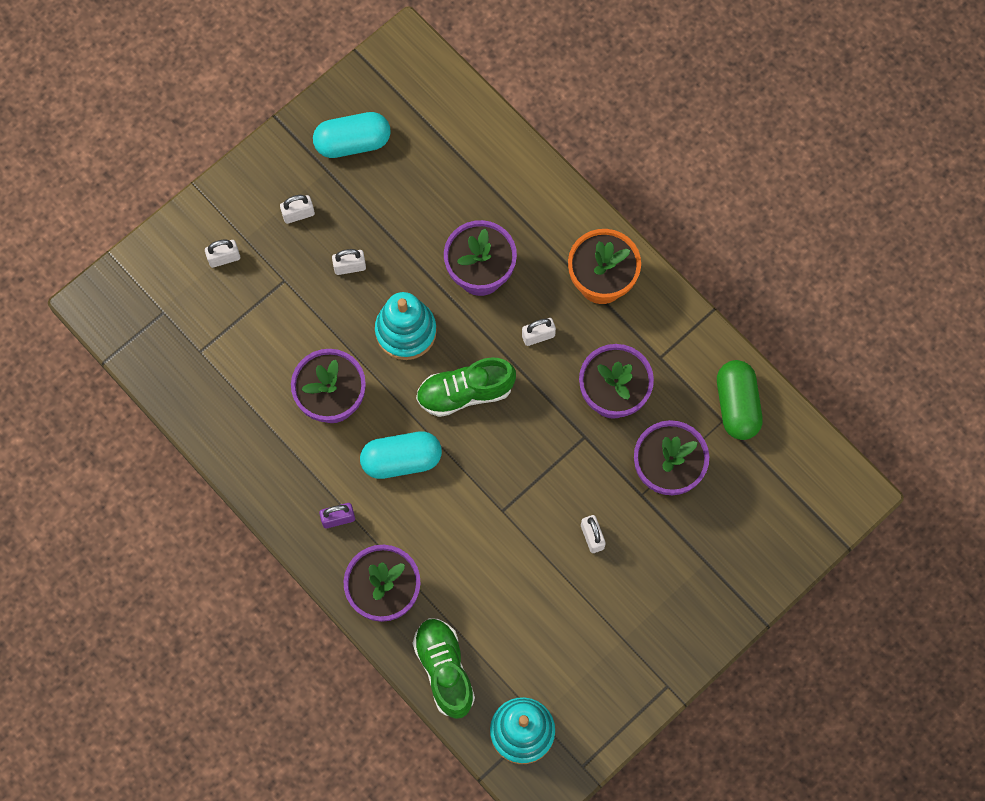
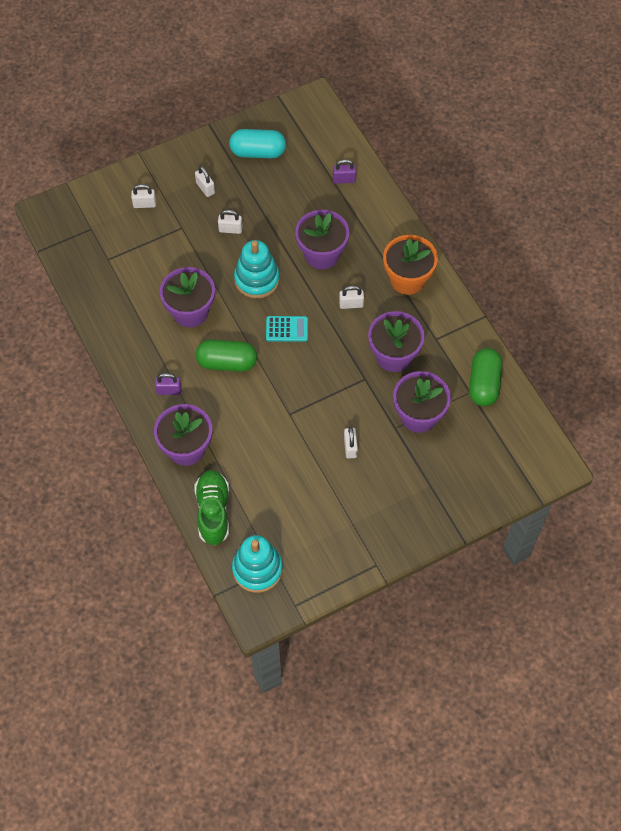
camera: 15 degrees right, 10 degrees down
(298, 214) = (205, 188): white padlock -> white padlock turned 60 degrees clockwise
(401, 460) = (227, 362): turquoise capsule -> green capsule
(465, 392) = (287, 329): green shoe -> turquoise calculator
(479, 156) = (344, 179): none -> purple padlock

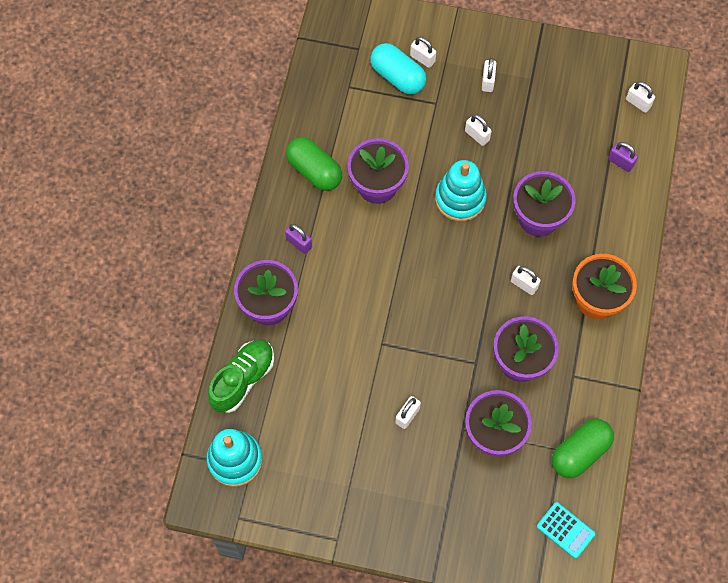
camera: 40 degrees right, 5 degrees up
(227, 362) = (368, 255): green capsule -> green capsule (314, 171)
(258, 152) = (564, 80): turquoise capsule -> turquoise capsule (397, 77)
(287, 329) = (446, 264): turquoise calculator -> turquoise calculator (565, 530)
(321, 133) = (638, 103): none -> white padlock

